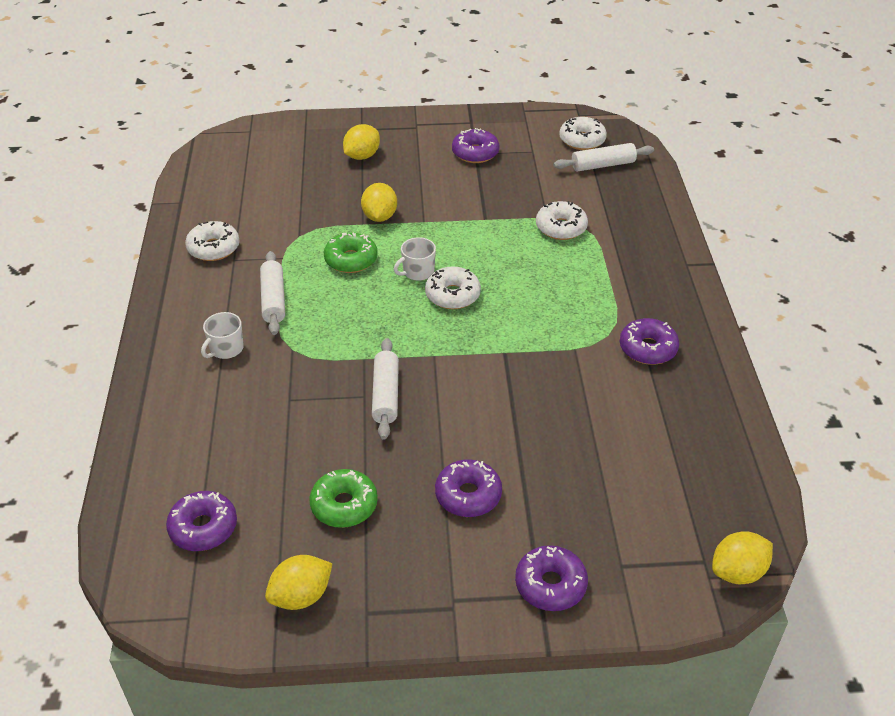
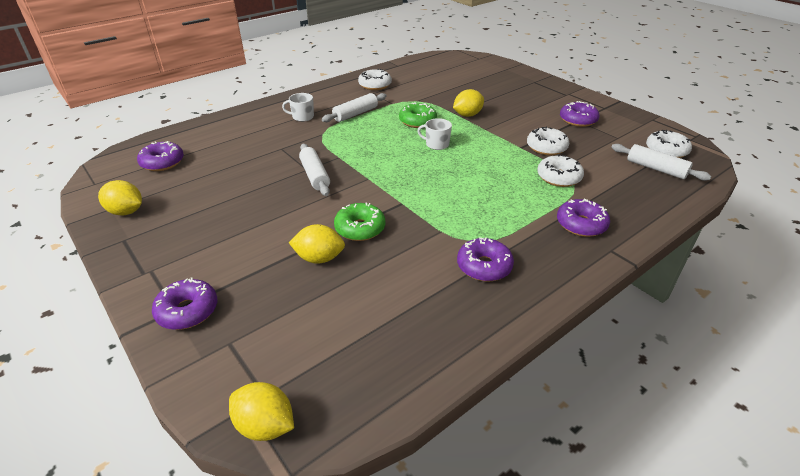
camera: 55 degrees right, 5 degrees down
(344, 505) = (209, 197): green donut -> green donut (360, 228)
(362, 156) = (511, 90): yellow lemon -> yellow lemon (319, 258)
(385, 395) = (315, 175): white rolling pin -> white rolling pin turned 75 degrees counterclockwise
(452, 295) = (431, 163): white donut -> white donut (546, 147)
(468, 495) = (251, 240): purple donut -> purple donut (581, 224)

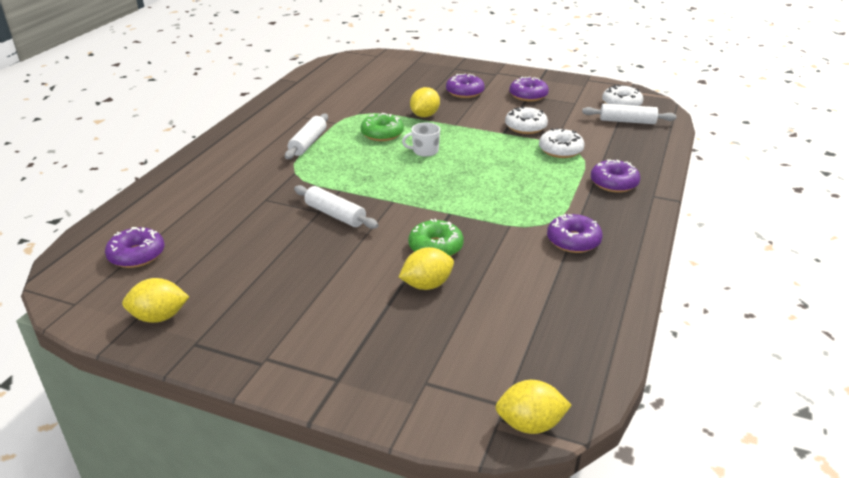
camera: 30 degrees left, 5 degrees down
(187, 311) = (352, 375): purple donut -> purple donut (465, 92)
(302, 117) = (251, 161): white mug -> none
(375, 85) = (295, 108): white donut -> none

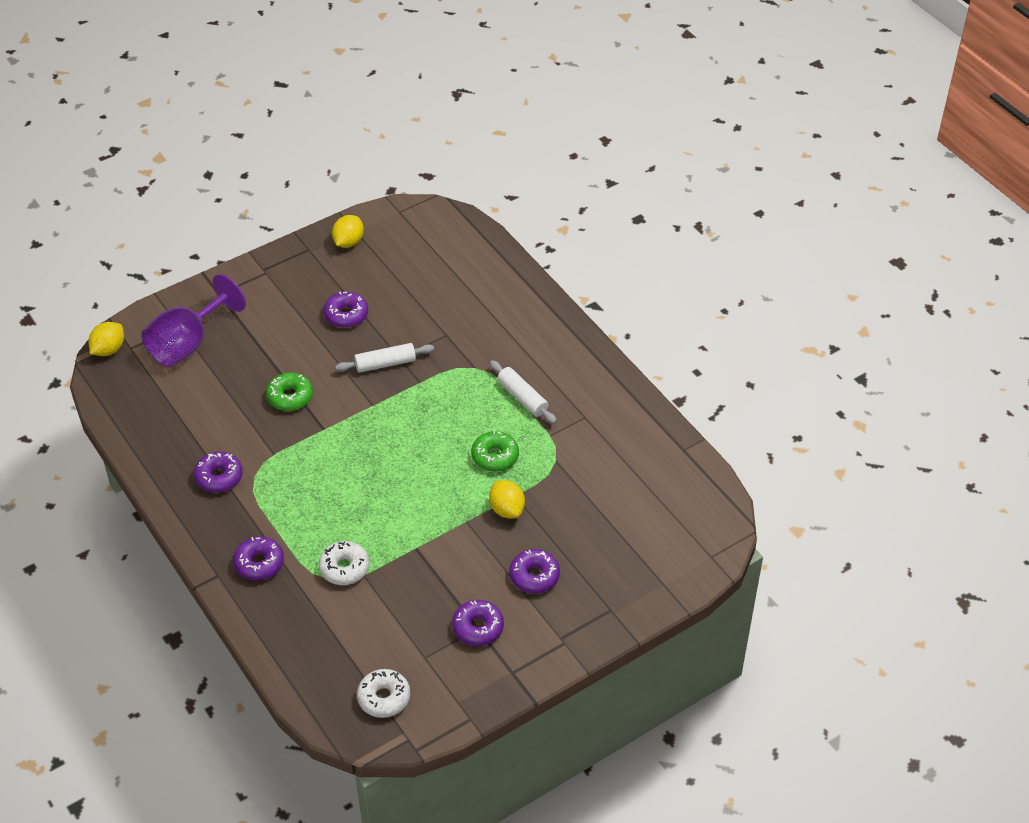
camera: 125 degrees right, 15 degrees up
(137, 255) = (430, 249): purple donut -> purple donut (346, 315)
(424, 151) = (434, 469): white mug -> none
(427, 285) = (256, 370): yellow lemon -> none
(444, 357) = (188, 343): none -> purple goblet
(525, 127) = (411, 573): white donut -> none
(627, 121) = (345, 669): white rolling pin -> none

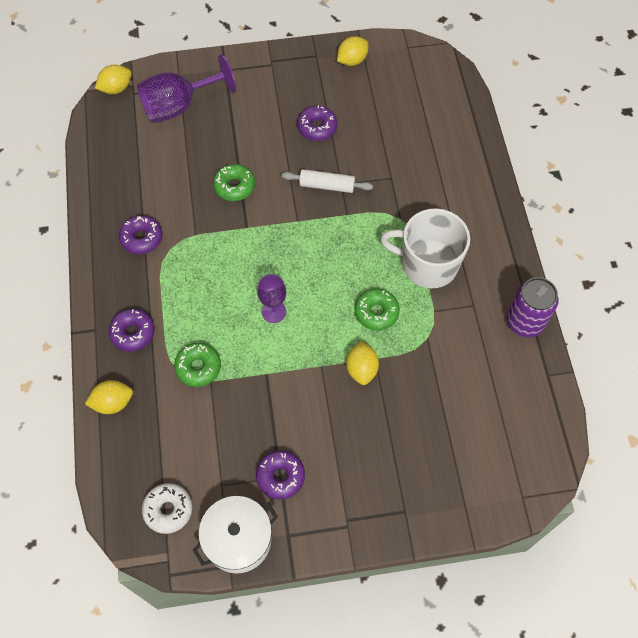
camera: 25 degrees right, 15 degrees up
(274, 631) = (113, 402): none -> yellow lemon
(344, 568) = (198, 367): white donut -> green donut
(393, 492) = (274, 311): none -> purple goblet
(466, 694) = (238, 539): none -> white pot
(522, 397) = (427, 264): white rolling pin -> white mug
(534, 576) = (353, 446): purple donut -> none
(639, 413) = (524, 322): none -> purple can

